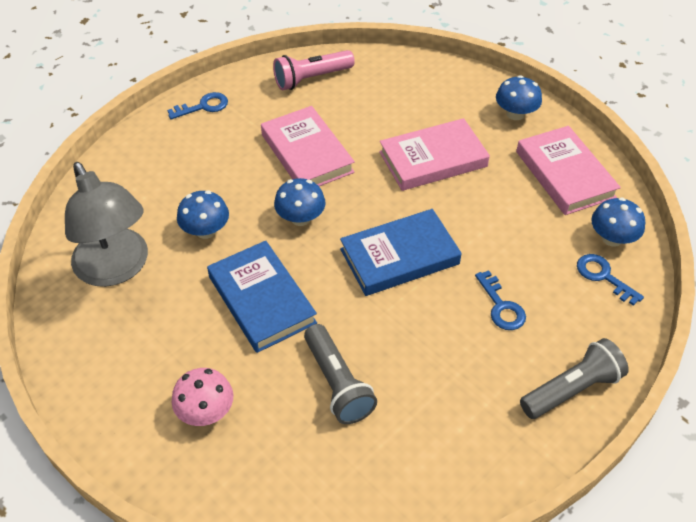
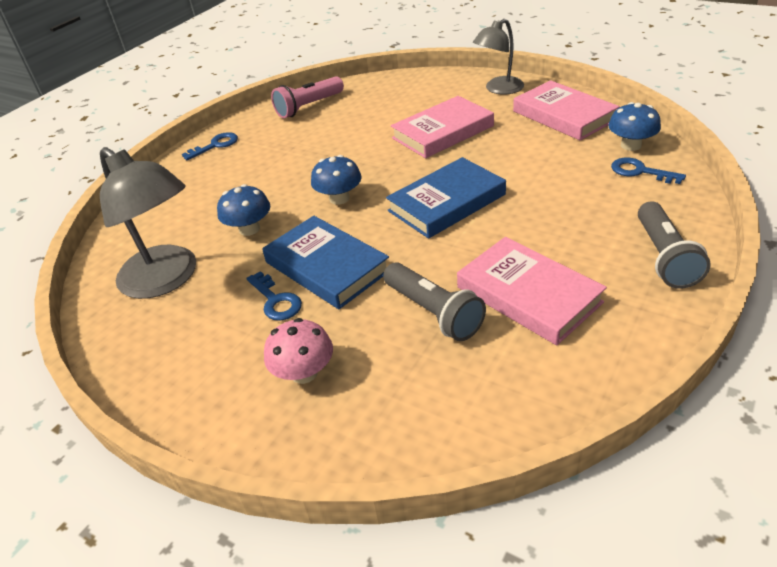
camera: 10 degrees left, 10 degrees down
(307, 153) = (326, 154): pink book -> pink book (528, 295)
(501, 306) = (561, 214): blue key -> blue key (276, 300)
(515, 114) = (498, 89): blue mushroom -> grey lamp
(571, 389) = (664, 257): grey flashlight -> grey flashlight turned 135 degrees clockwise

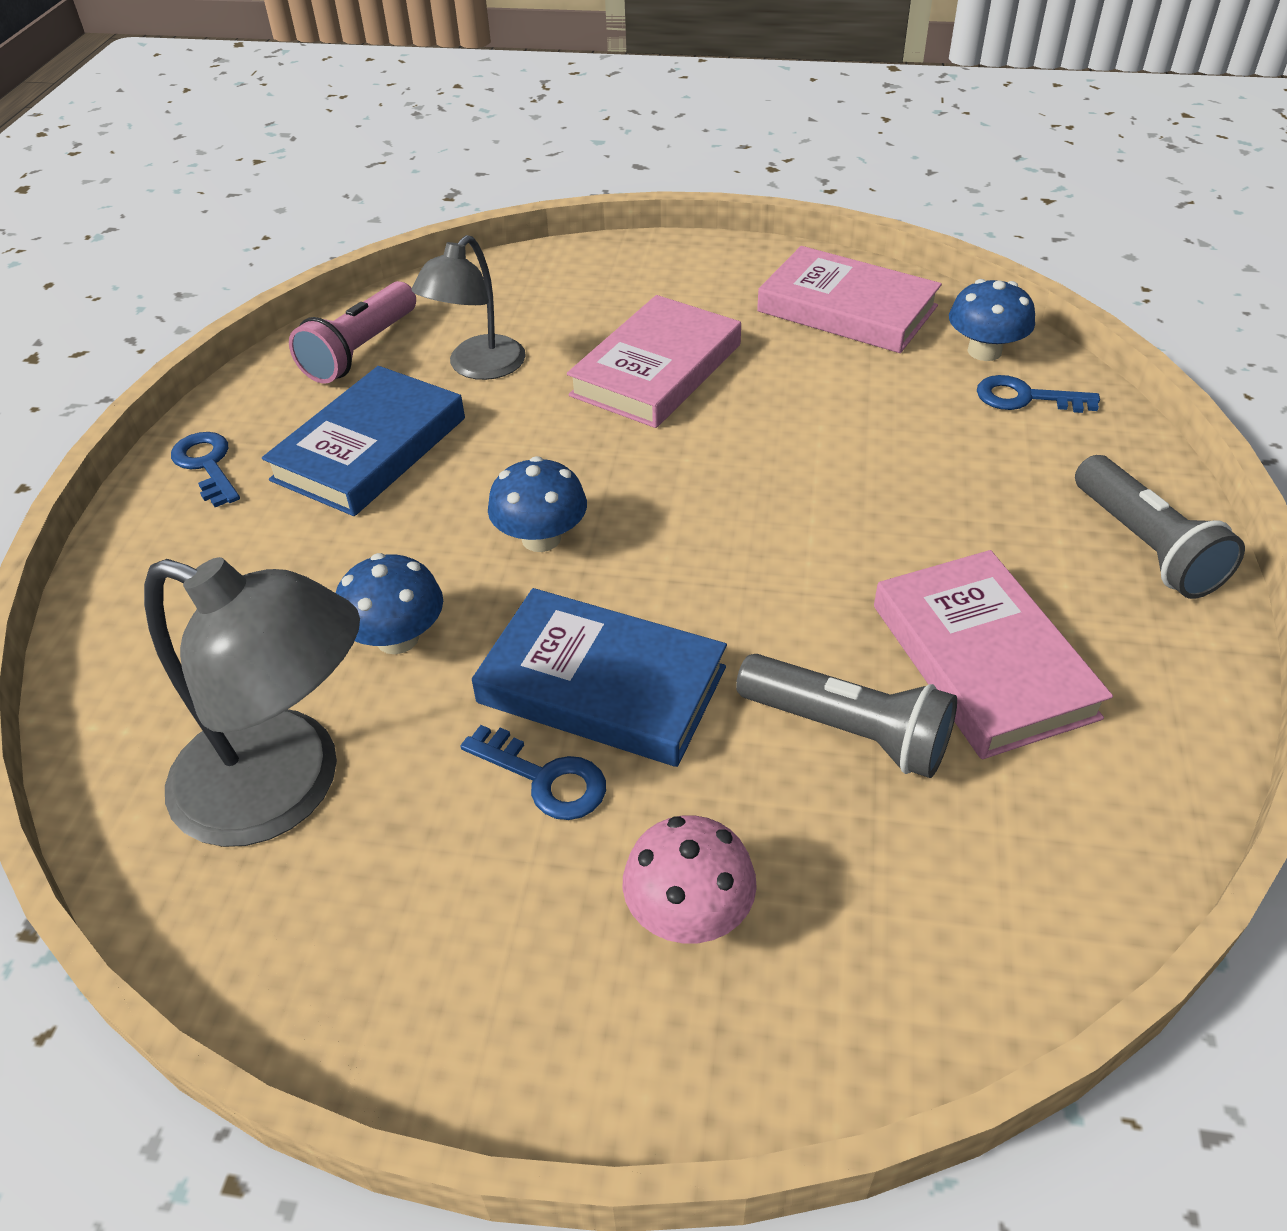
camera: 25 degrees left, 5 degrees up
(215, 145) = (207, 465): blue key -> blue key turned 60 degrees counterclockwise
(446, 203) = (746, 511): blue book -> blue book (370, 449)
(498, 89) = (707, 270): grey lamp -> grey lamp (478, 367)
(528, 295) = (982, 660): pink book -> pink book turned 45 degrees clockwise

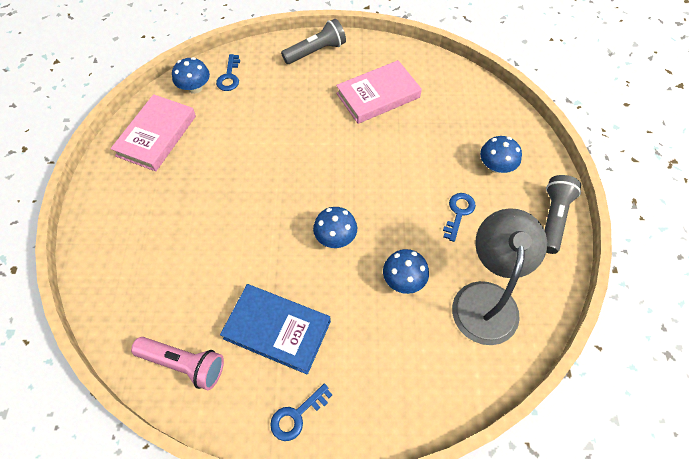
camera: 100 degrees left, 15 degrees up
(478, 367) = (203, 293): grey lamp -> none
(602, 685) = (412, 202): blue book -> none
(656, 370) = (207, 209): pink book -> none
(689, 911) = (496, 166): pink mushroom -> blue mushroom
(848, 731) = (416, 130): grey flashlight -> grey flashlight (553, 218)

